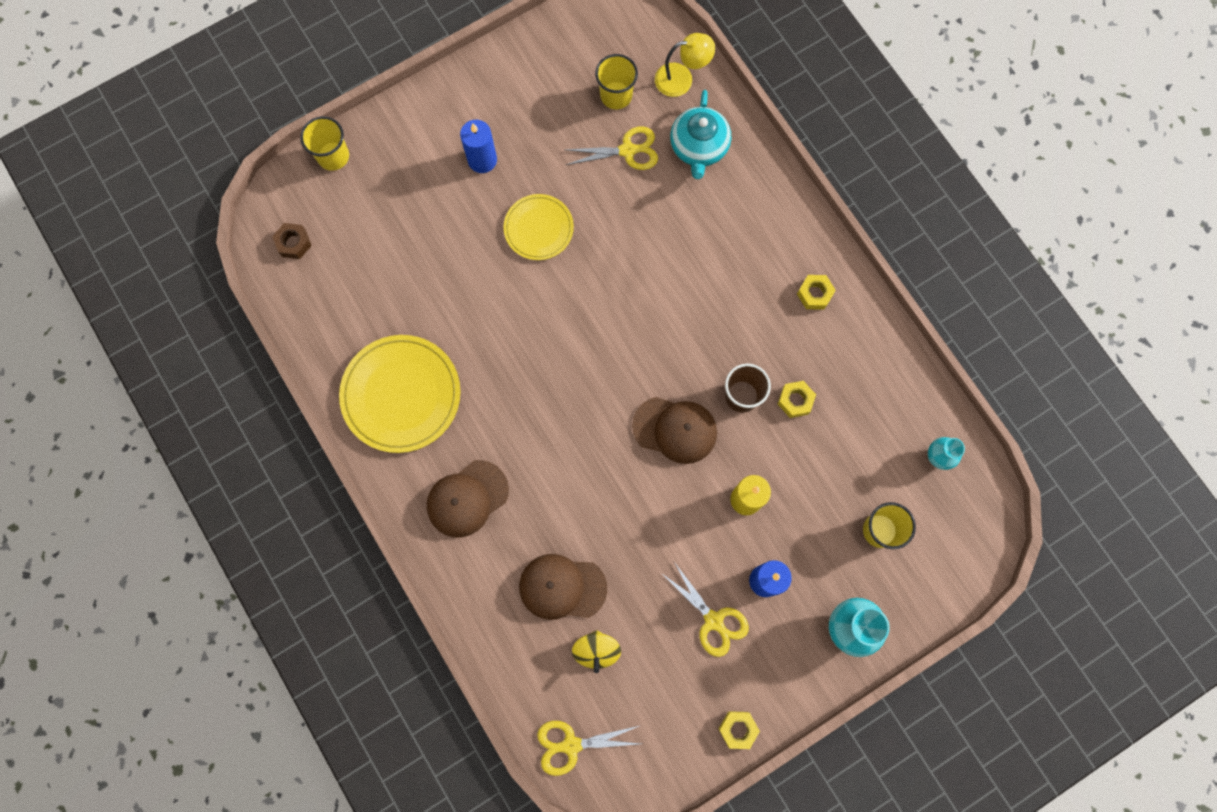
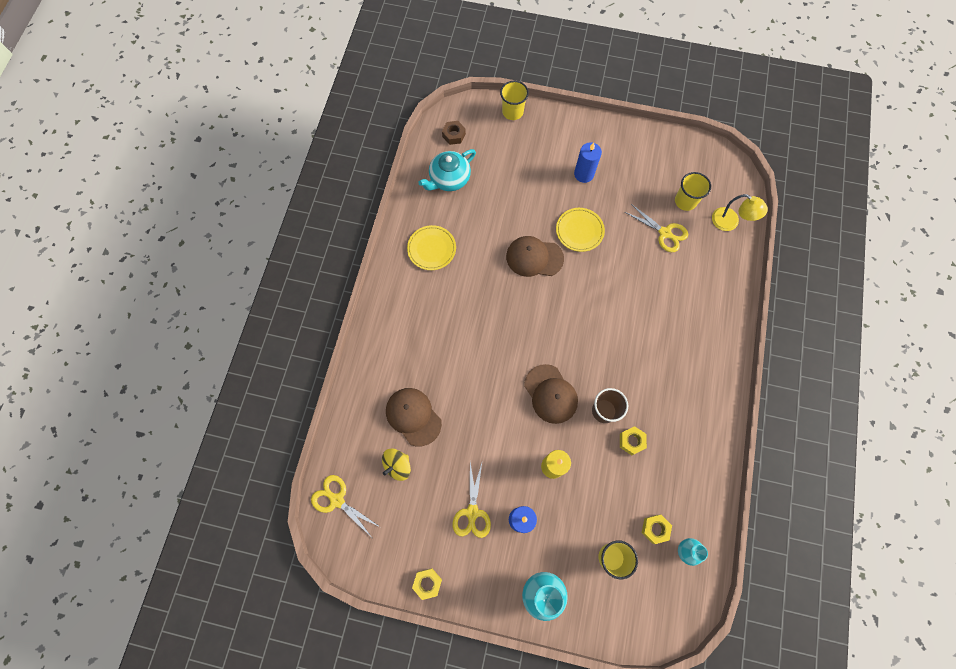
camera: 45 degrees right, 5 degrees down
(401, 395) = (431, 249): yellow plate -> yellow plate, size x0.60
(467, 498) = (412, 327): brown cap -> brown cap (534, 257)
(699, 147) = (706, 264): turquoise teapot -> turquoise teapot (449, 179)
(814, 294) = (698, 395): yellow nut -> yellow nut (655, 529)

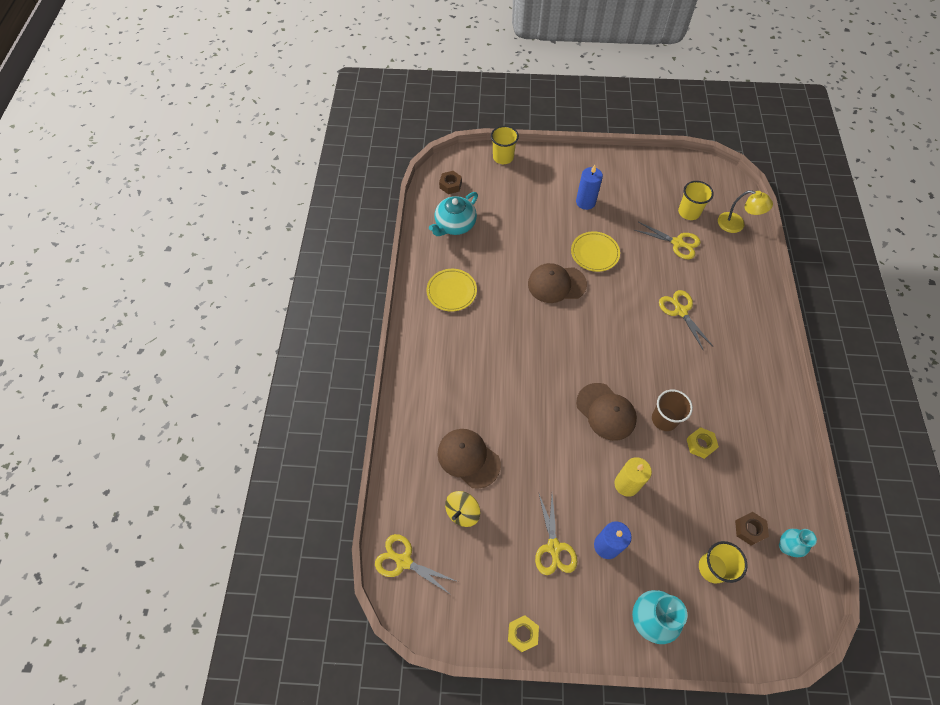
camera: 10 degrees left, 10 degrees down
(648, 305) = (680, 311): none -> yellow scissors
(655, 529) = (749, 529): yellow nut -> brown nut

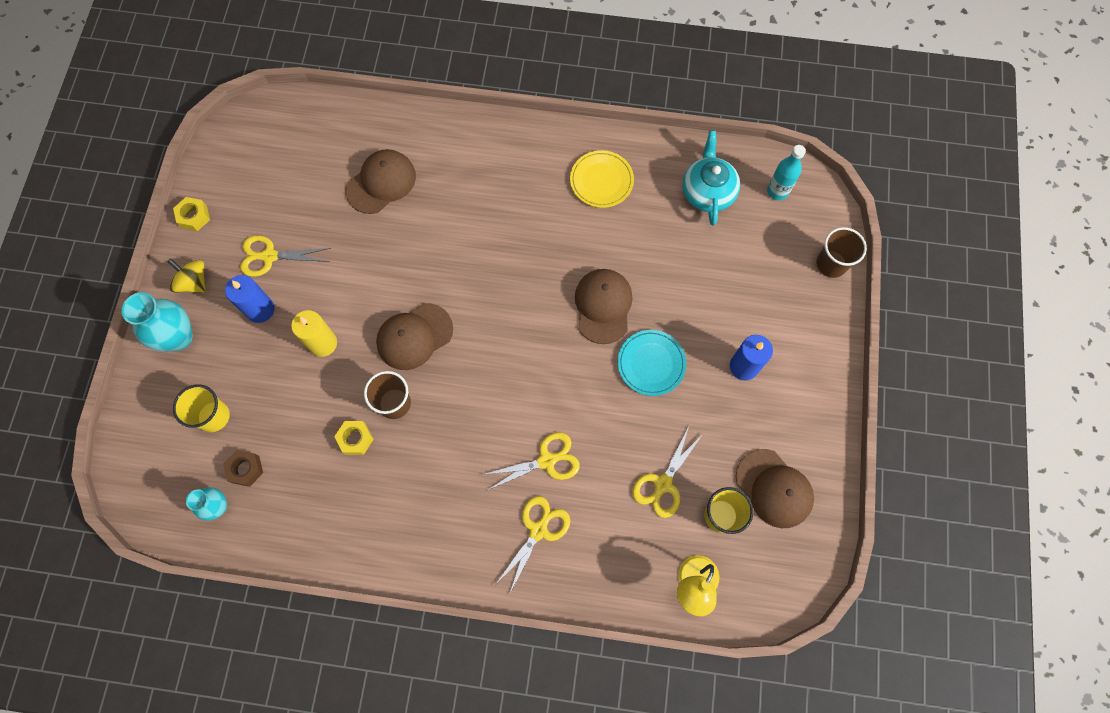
camera: 95 degrees right, 10 degrees up
(403, 561) = (285, 117): yellow scissors -> yellow scissors (538, 530)
(450, 185) = (777, 191): brown nut -> turquoise bottle
(455, 225) = (707, 191): turquoise teapot -> turquoise teapot turned 45 degrees clockwise
(462, 512) = (323, 173): yellow spinning top -> yellow spinning top (194, 282)
(503, 157) = (831, 264): yellow cup -> brown cup
(594, 253) = (651, 363): yellow plate -> turquoise plate
(663, 186) = (774, 488): none -> brown cap

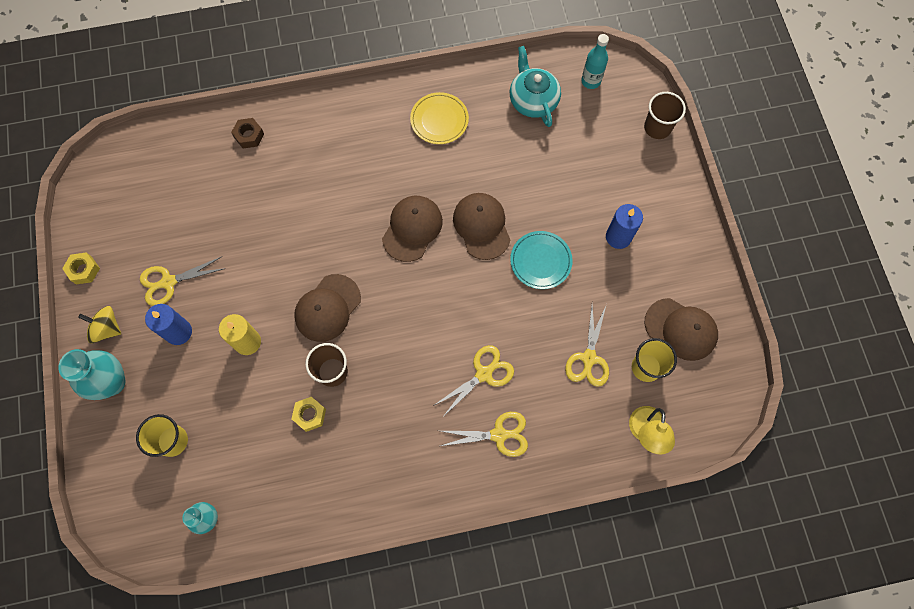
camera: 20 degrees left, 0 degrees up
(245, 469) = (220, 477): brown nut -> brown nut (249, 136)
(381, 183) = (245, 184): brown cap -> brown cap (412, 229)
(538, 530) = (499, 435): yellow scissors -> yellow scissors turned 75 degrees clockwise

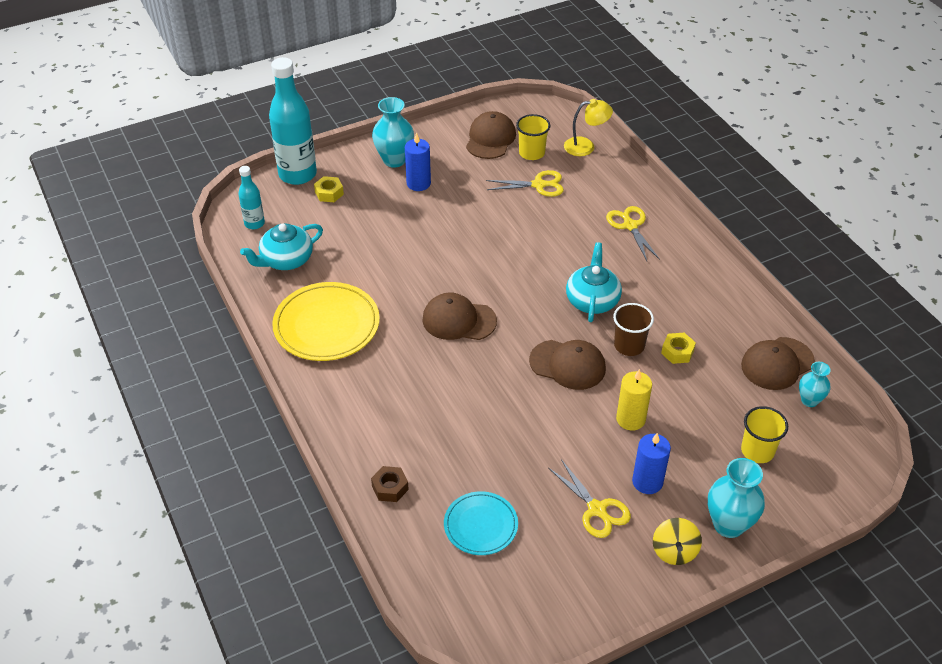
camera: 105 degrees left, 25 degrees down
(84, 270) = (617, 601): yellow nut -> yellow nut (329, 193)
(401, 357) = (592, 300): none -> turquoise teapot
(439, 120) = (326, 325): yellow plate -> yellow plate, size x1.66
(481, 226) = (438, 271): brown cap -> brown cap (777, 364)
(484, 373) = (581, 244): yellow scissors -> none
(540, 261) = (460, 227): turquoise plate -> turquoise plate (480, 525)
(657, 127) = (297, 174): brown cup -> turquoise bottle
(662, 222) = (394, 160): none -> turquoise vase

